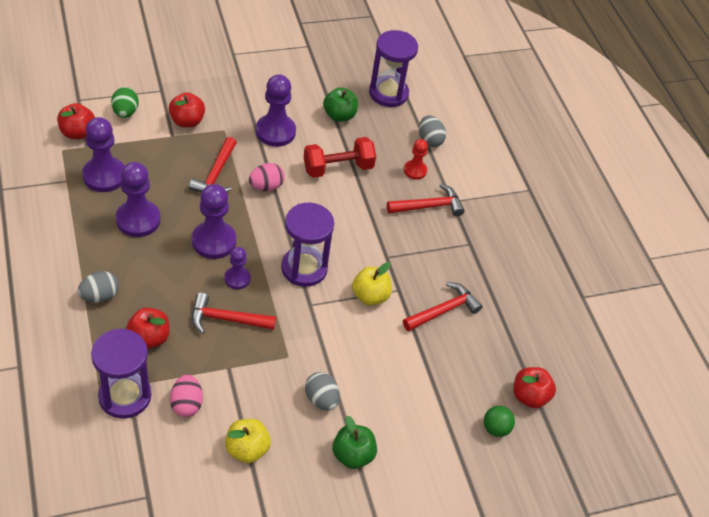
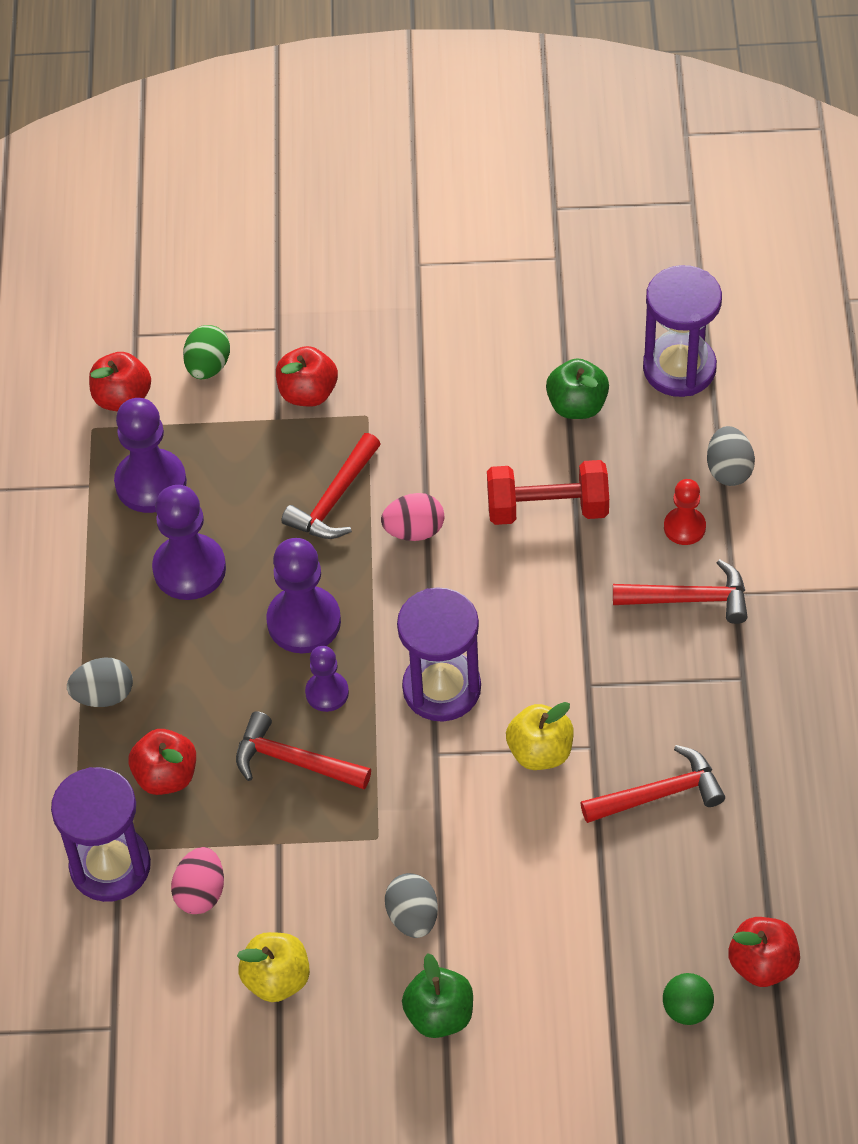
camera: 25 degrees right, 5 degrees up
(275, 132) = (455, 427): purple pawn -> none

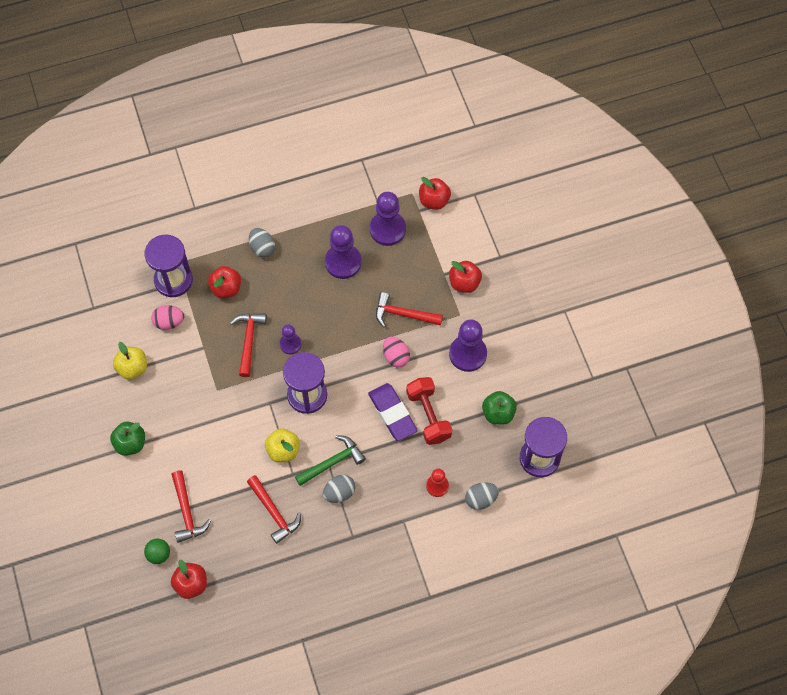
camera: 70 degrees right, 10 degrees up
(208, 366) = (466, 232): green egg -> none
(304, 621) = (327, 322): purple pawn -> purple pawn (468, 354)
(413, 917) = (178, 417): grey egg -> grey egg (339, 493)
(524, 562) = (392, 413): none -> purple eraser
(589, 677) = (332, 462): none -> green hammer
(689, 599) = (393, 499): red hammer -> red hammer (187, 511)

